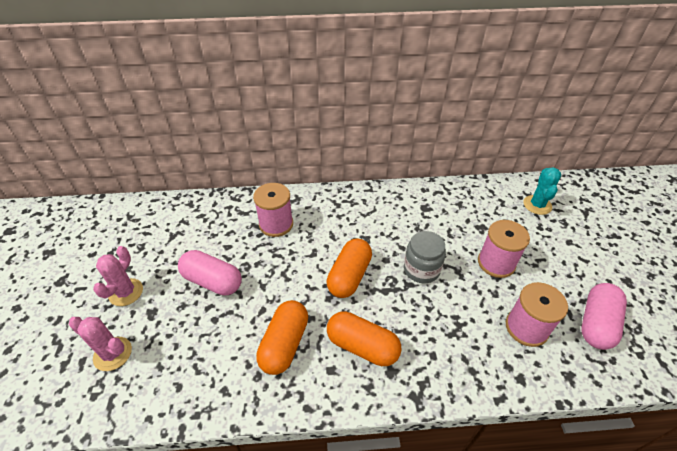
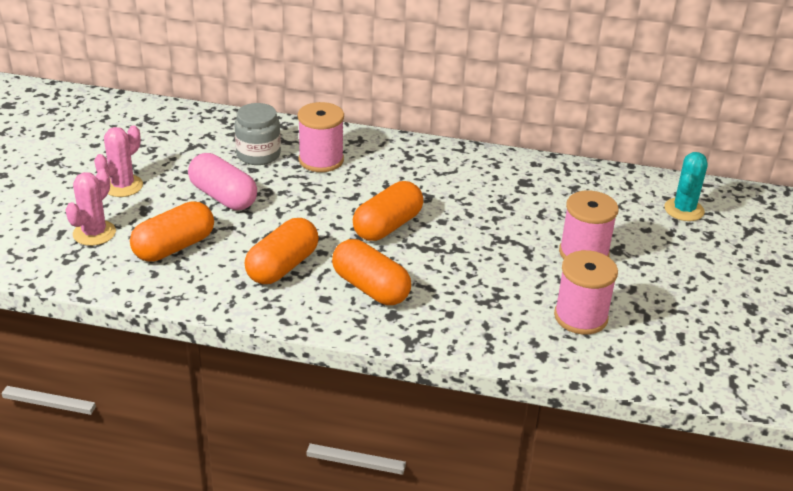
camera: 15 degrees right, 10 degrees down
(113, 354) = (94, 233): pink cactus -> pink cactus turned 75 degrees clockwise
(187, 349) = (174, 247): none -> orange capsule
(421, 269) = (482, 239): grey jar -> grey jar (258, 154)
(596, 323) = (675, 333): pink capsule -> none

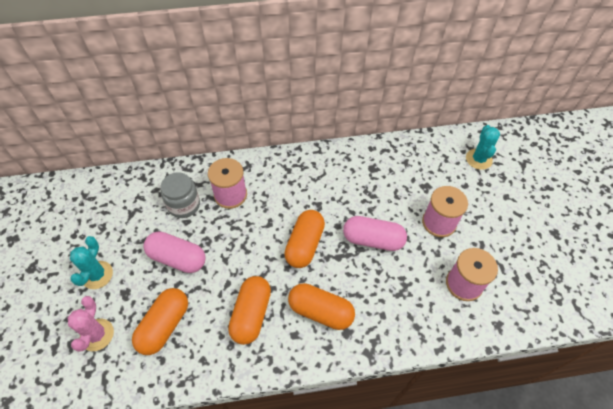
camera: 20 degrees left, 20 degrees up
(123, 186) = (97, 275): pink cactus -> turquoise cactus
(481, 245) = (373, 240): none -> pink capsule

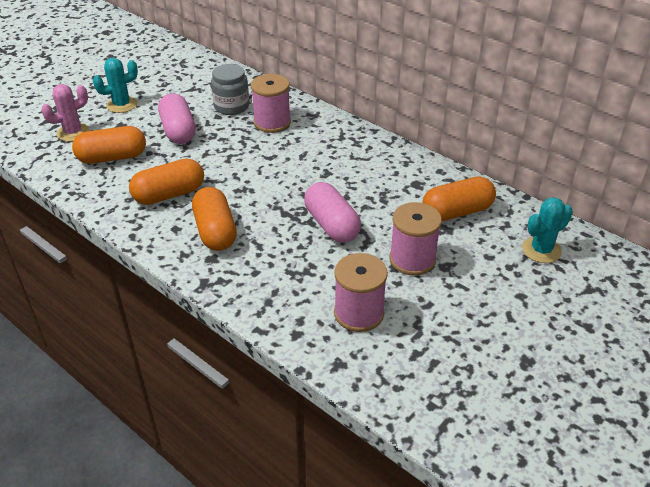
camera: 50 degrees right, 15 degrees down
(305, 245) = (273, 187): orange capsule -> orange capsule (457, 212)

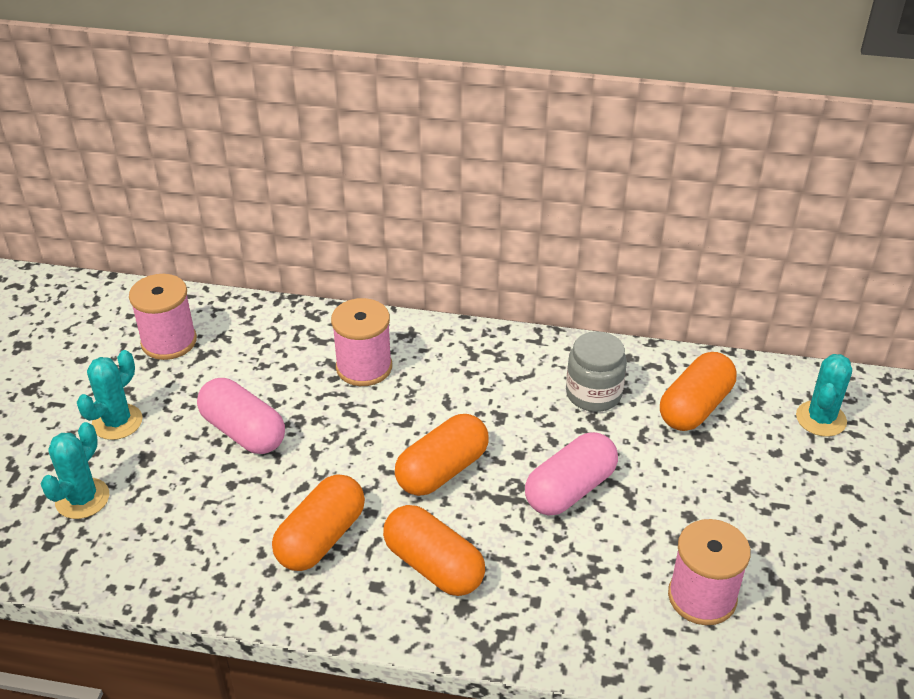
camera: 30 degrees left, 0 degrees up
(73, 132) = (82, 499): pink cactus -> turquoise cactus
(112, 158) = (183, 515): orange capsule -> orange capsule (442, 470)
(231, 106) = (285, 363): grey jar -> grey jar (593, 394)
(332, 225) = (570, 489): pink capsule -> pink capsule turned 75 degrees counterclockwise
(412, 259) = (700, 495): pink spool -> pink spool (169, 341)

